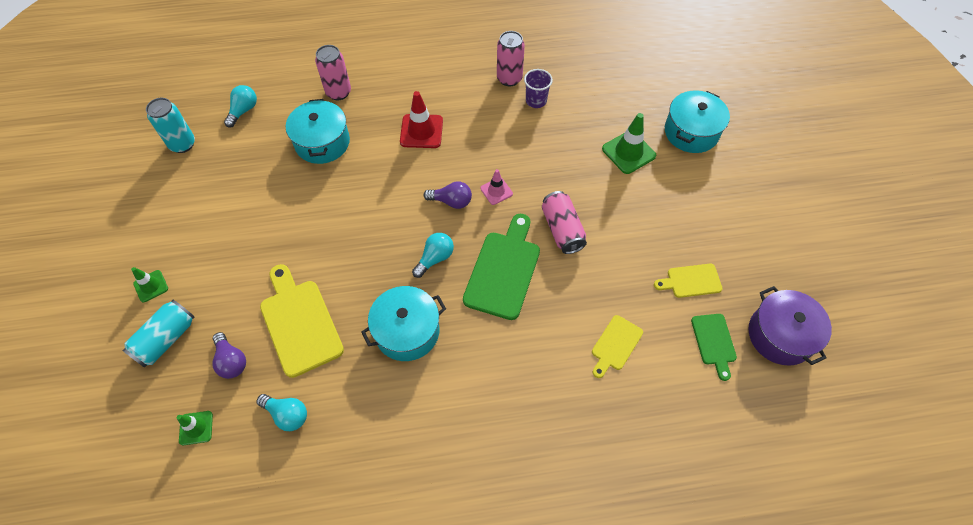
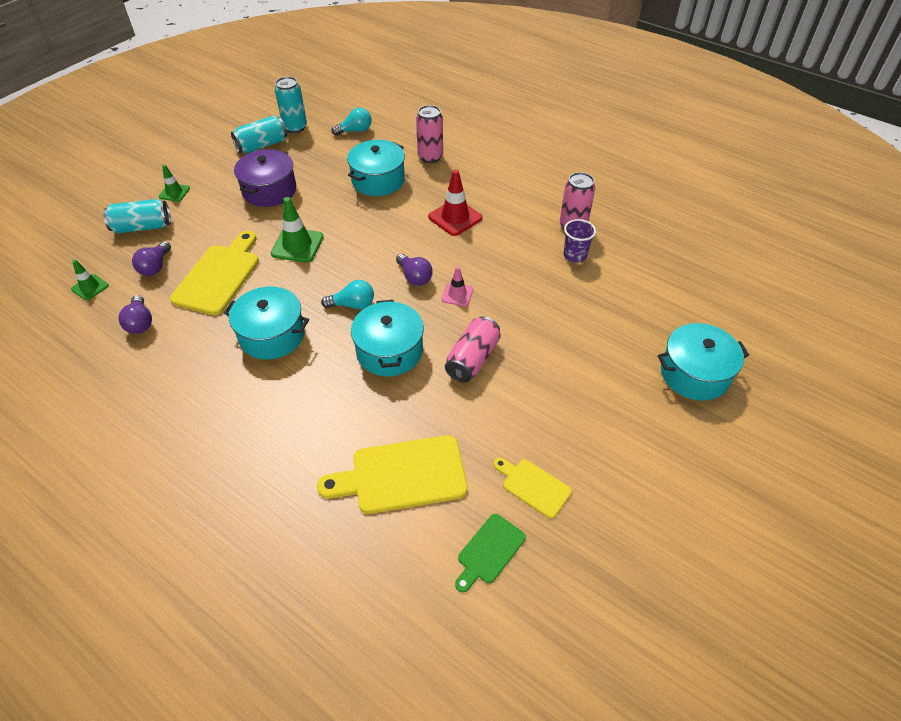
camera: 45 degrees right, 10 degrees down
(174, 182) = (262, 145): none -> turquoise can
(287, 415) = (140, 323): turquoise light bulb -> purple light bulb
(504, 270) = (389, 351): green cutting board -> turquoise pot
(615, 345) = (402, 475): yellow cutting board -> yellow cutting board, size x1.80
(628, 152) = (609, 346): green traffic cone -> green traffic cone (297, 245)
(780, 335) = (562, 605): purple pot -> purple pot (269, 190)

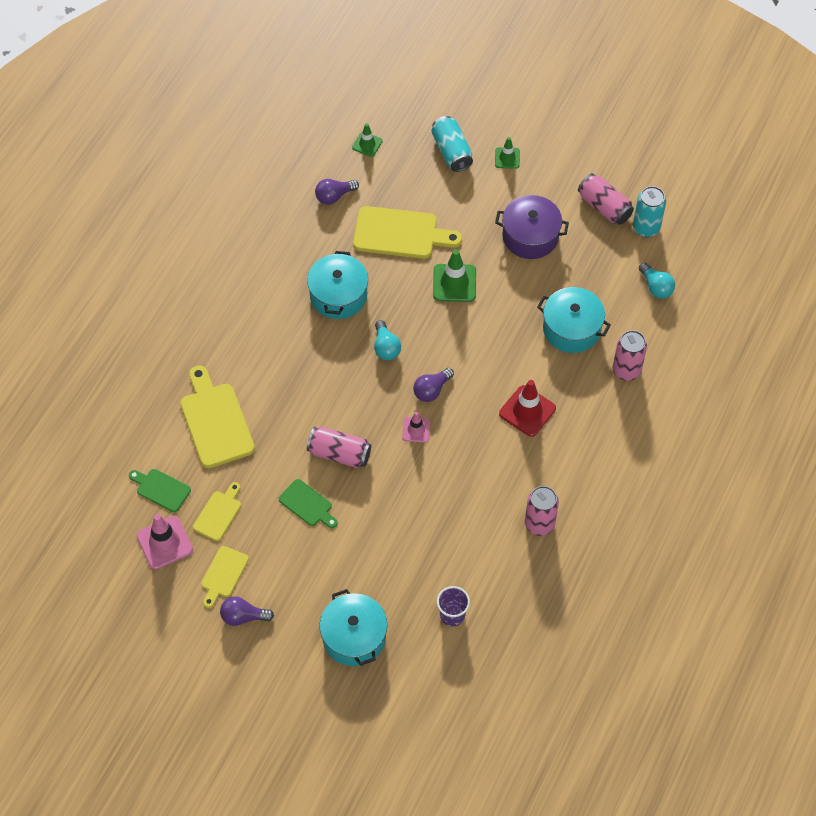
camera: 80 degrees right, 10 degrees up
(155, 266) = (402, 182): purple light bulb -> purple light bulb (243, 616)
(262, 145) = (604, 207): turquoise can -> pink can
(389, 351) = (337, 388): turquoise pot -> none
(532, 395) = (307, 504): none -> green cutting board
(569, 555) = (164, 543): none -> pink traffic cone
(575, 255) = (493, 528): purple cup -> purple cup (452, 615)
(618, 490) = (223, 574): none -> yellow cutting board

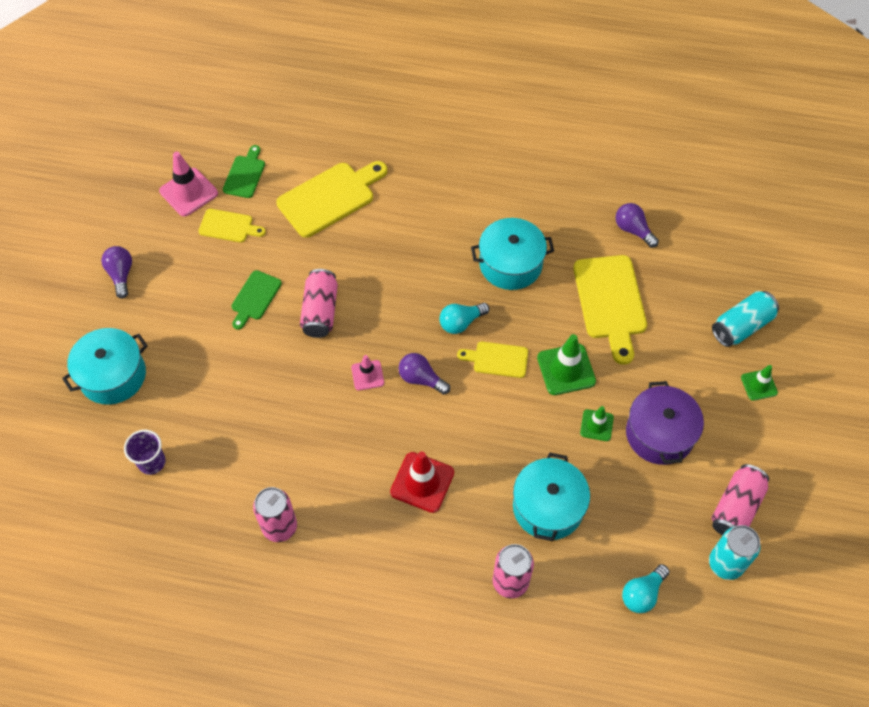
camera: 75 degrees right, 0 degrees up
(223, 574) = (163, 247): yellow cutting board -> yellow cutting board (497, 359)
(367, 144) = (713, 243): green traffic cone -> green traffic cone (596, 425)

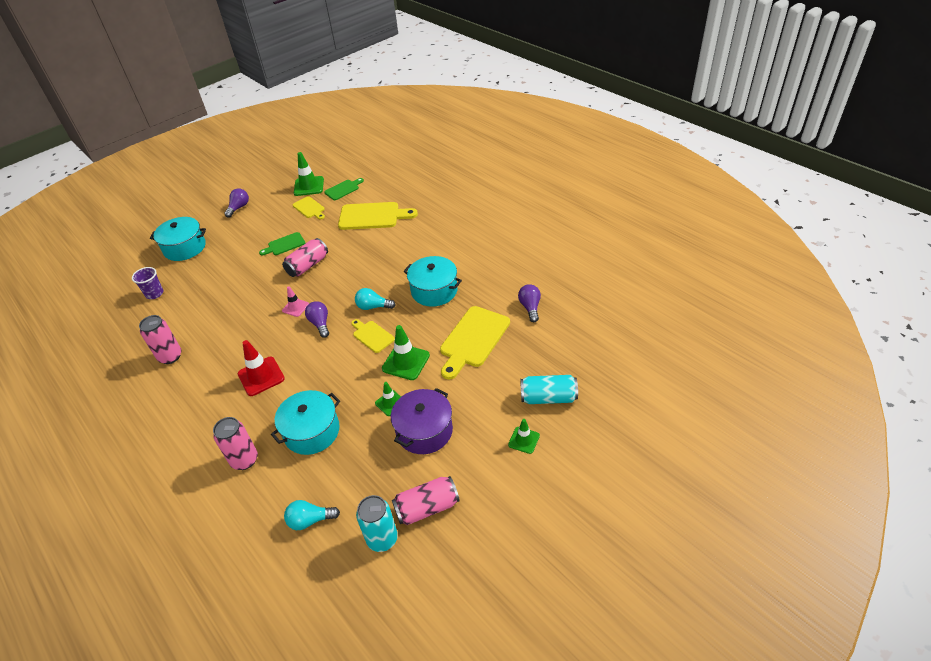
camera: 40 degrees right, 15 degrees down
(188, 192) = (309, 186): pink traffic cone -> green traffic cone

